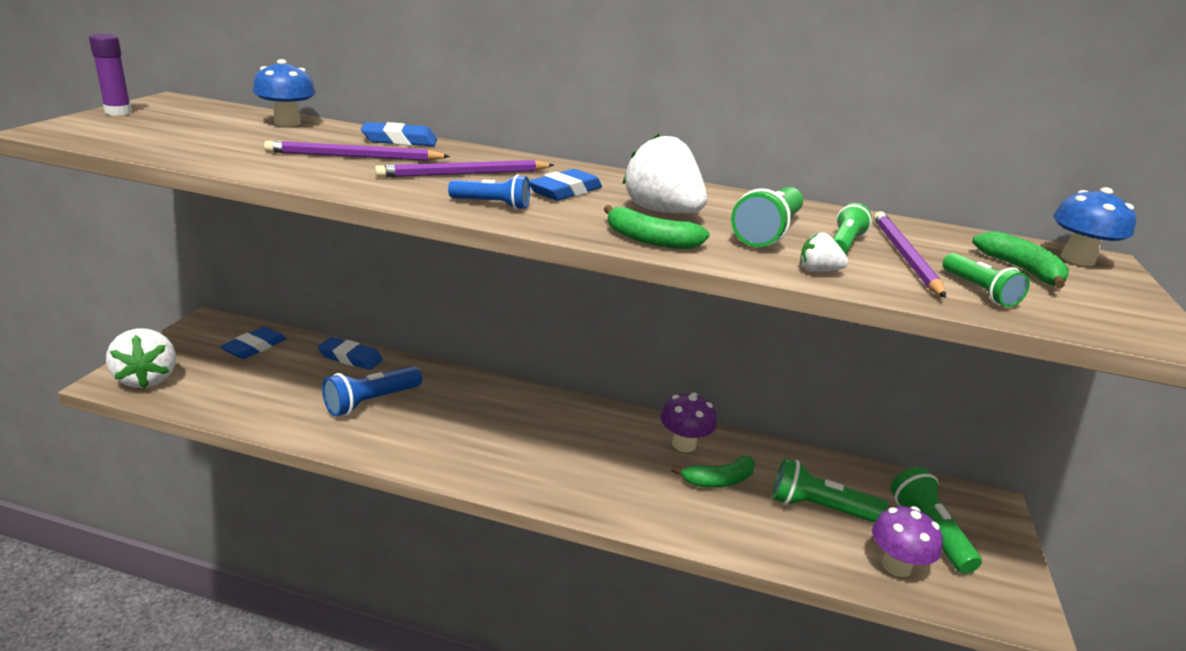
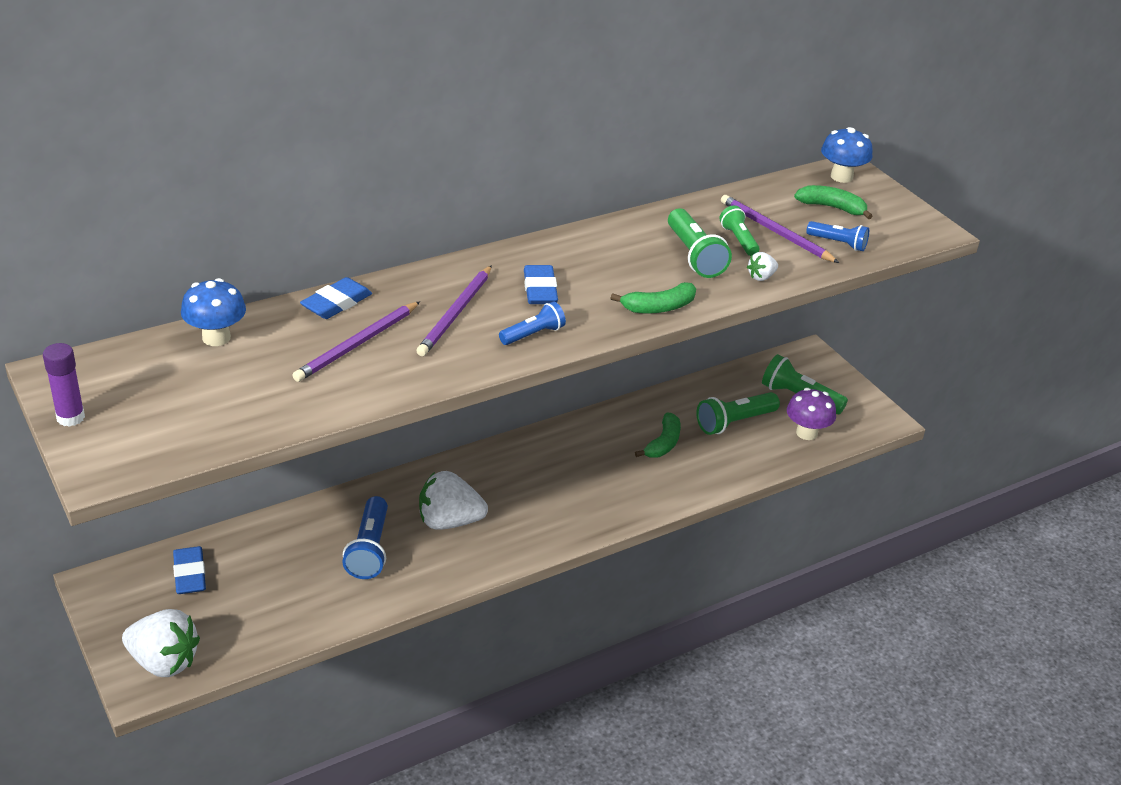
camera: 45 degrees left, 10 degrees up
(350, 358) = (285, 527): blue eraser -> none
(662, 211) = (619, 273): white strawberry -> white strawberry (449, 522)
(684, 444) = (611, 431): purple mushroom -> none
(979, 291) = (838, 243): green flashlight -> blue flashlight

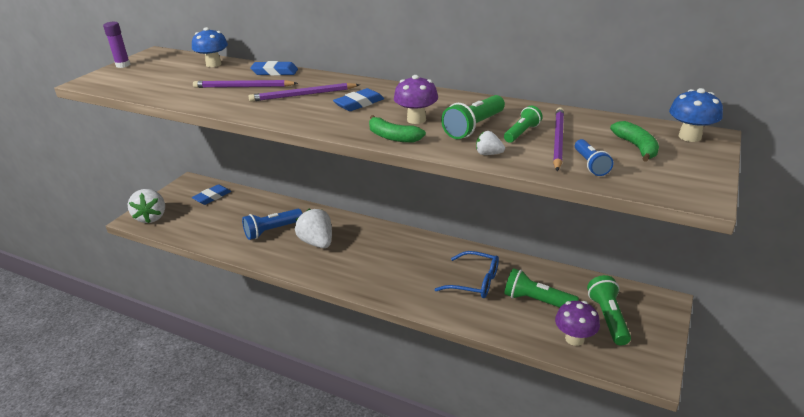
camera: 60 degrees right, 5 degrees down
(533, 334) = (309, 117): blue flashlight -> none
(633, 276) = (416, 119): none -> purple mushroom
(663, 443) = (474, 282): green banana -> blue glasses

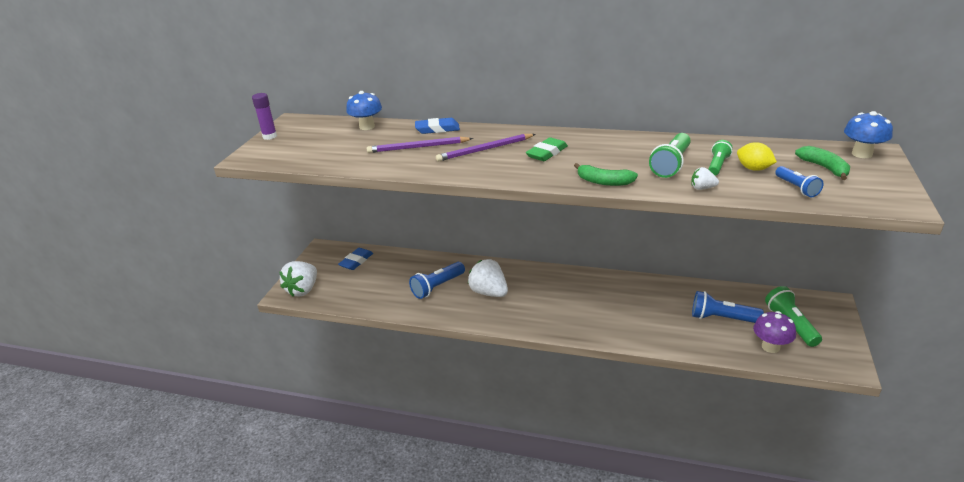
camera: 10 degrees left, 0 degrees up
(151, 217) = (303, 290): white strawberry -> white strawberry turned 45 degrees clockwise
(359, 104) = (547, 153): blue eraser -> green eraser
(416, 119) = (613, 163): purple mushroom -> none
(474, 282) = (657, 309): blue glasses -> none
(536, 301) = (721, 318): green flashlight -> blue flashlight
(558, 140) = (753, 169): purple pencil -> yellow lemon

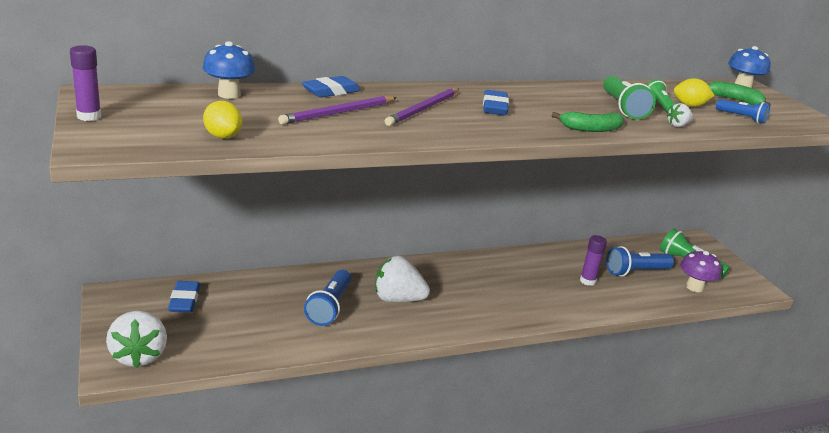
camera: 40 degrees left, 5 degrees down
(322, 158) = (222, 136): none -> yellow lemon
(547, 153) = (494, 107): green eraser -> blue eraser
(663, 315) = (587, 281): none -> purple glue stick

